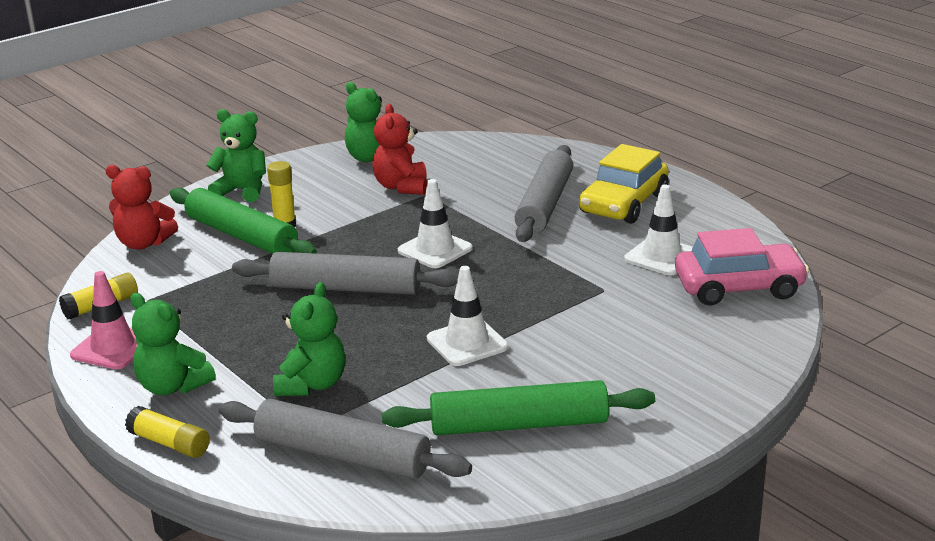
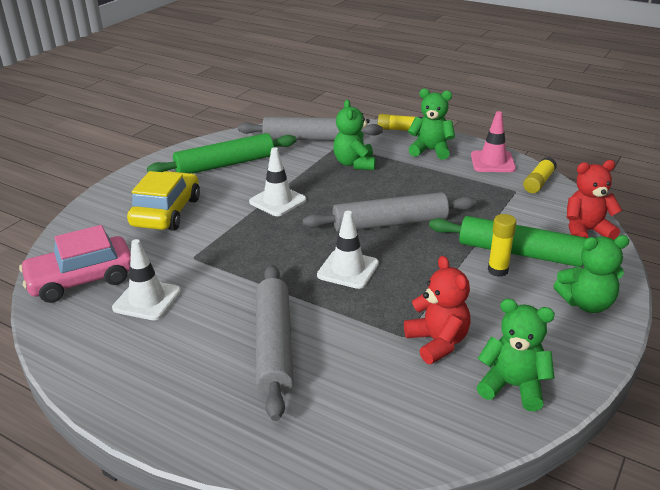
camera: 160 degrees right, 5 degrees up
(624, 204) = (190, 365): yellow car -> yellow car (166, 212)

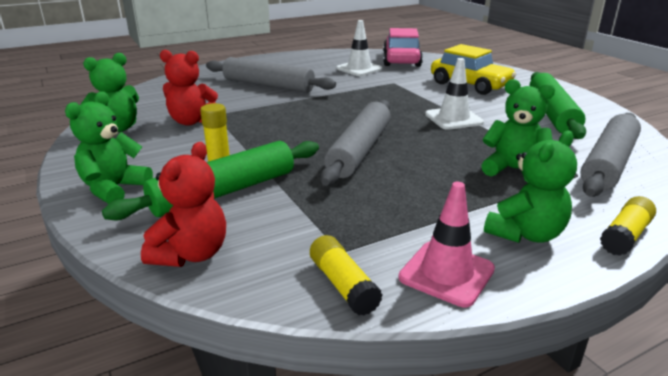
camera: 120 degrees right, 5 degrees down
(348, 269) = (313, 118): white traffic cone -> none

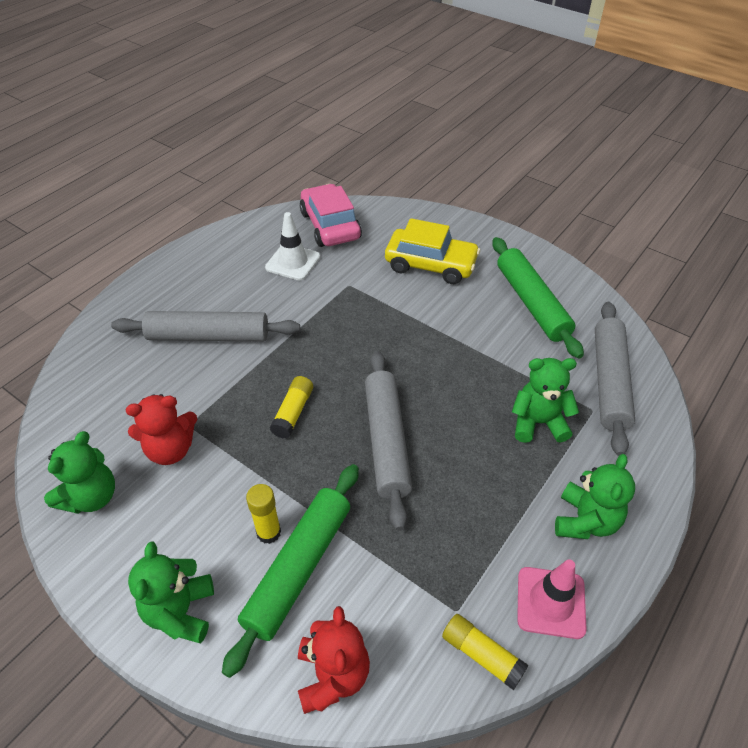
camera: 25 degrees left, 20 degrees up
(453, 118) = (446, 345): white traffic cone -> none
(625, 236) = (656, 491): yellow glue stick -> yellow glue stick (293, 413)

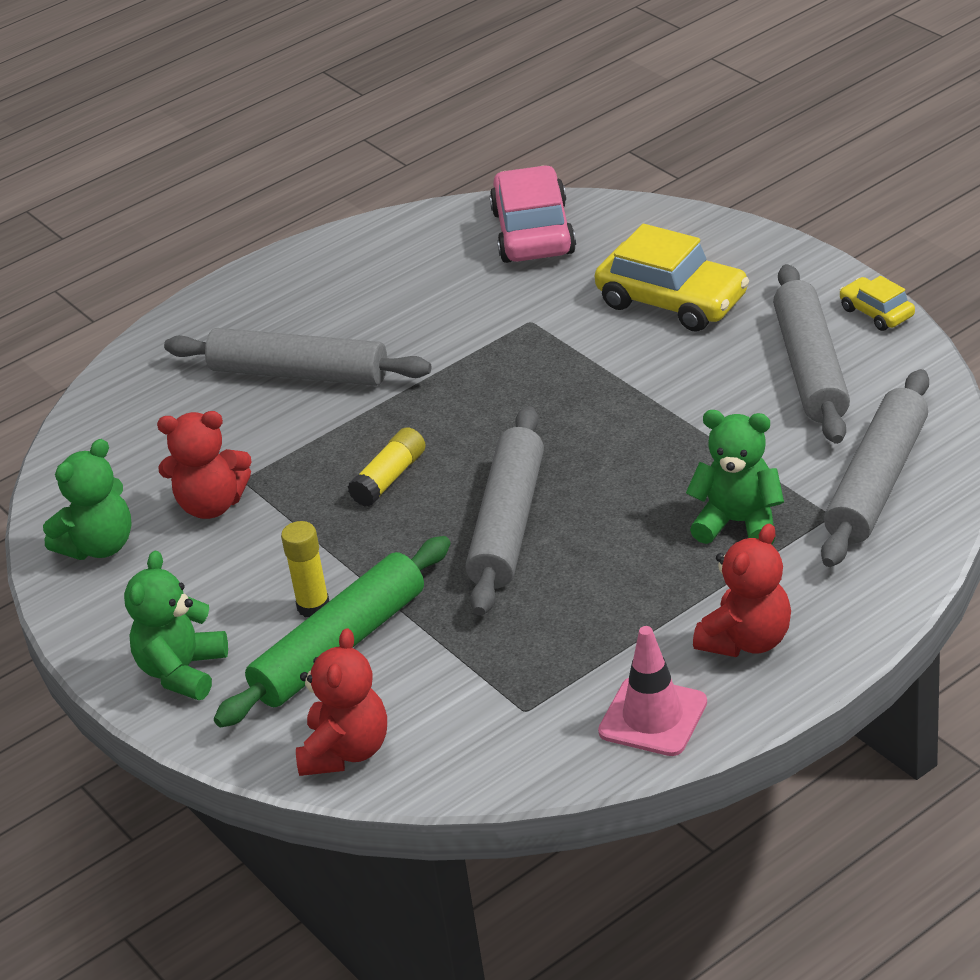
camera: 20 degrees right, 10 degrees down
(293, 262) = (455, 282): white traffic cone -> none
(482, 655) = (538, 755): yellow glue stick -> none
(532, 303) = (811, 368): green rolling pin -> grey rolling pin
(552, 263) = (876, 312): none -> yellow car
(585, 521) = (747, 640): green teddy bear -> red teddy bear

